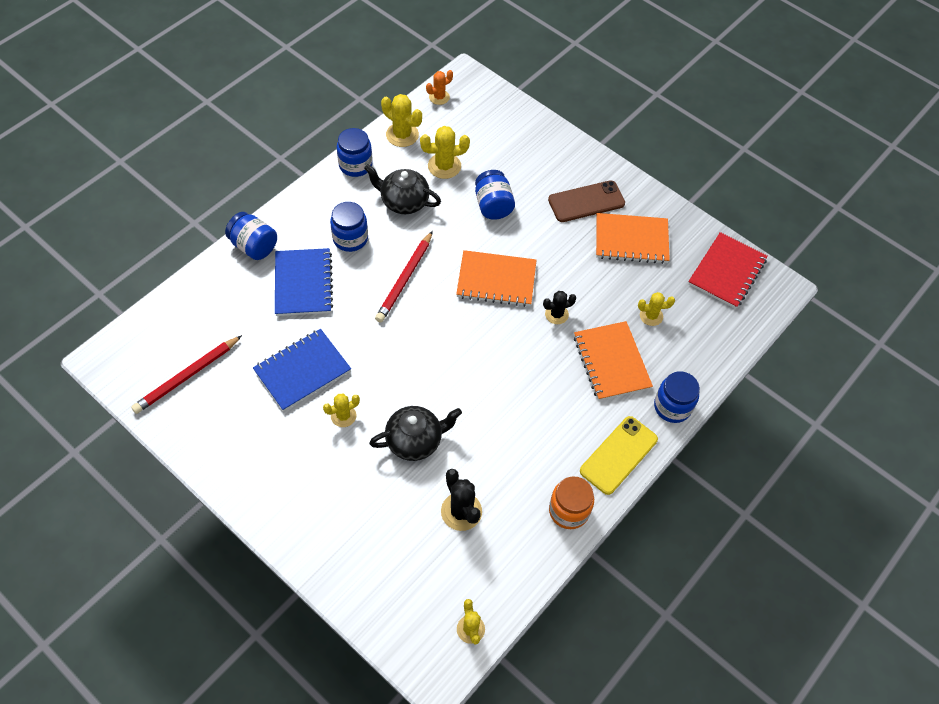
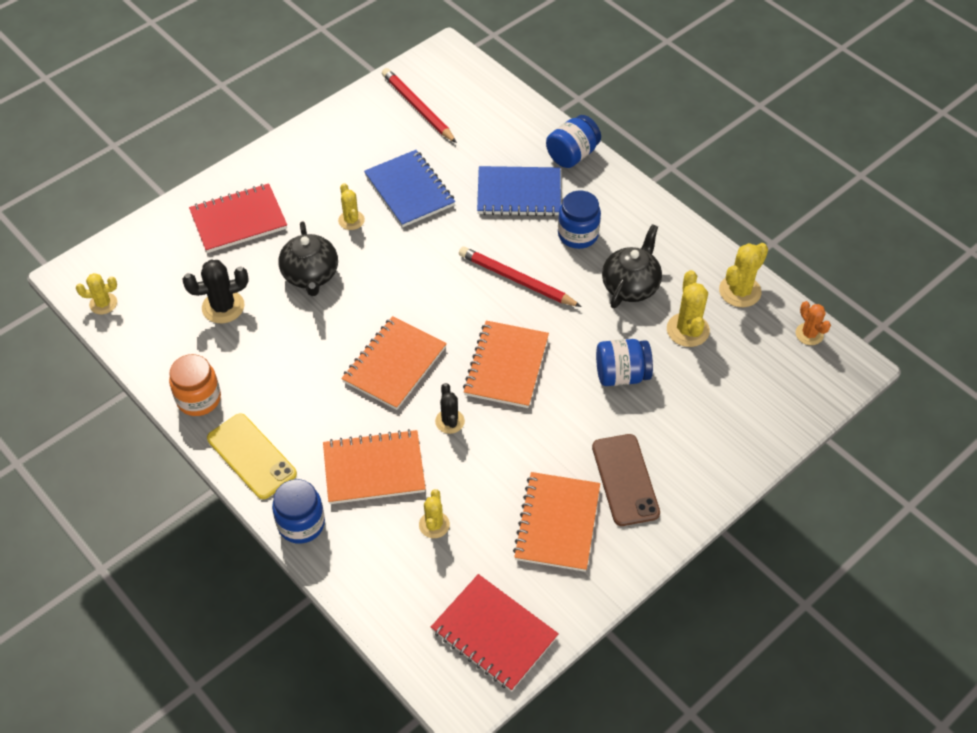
camera: 100 degrees right, 5 degrees down
(349, 519) = (238, 220): none -> red notebook
(355, 165) = (689, 244): blue jar -> none
(507, 359) = (394, 365): none -> orange notebook

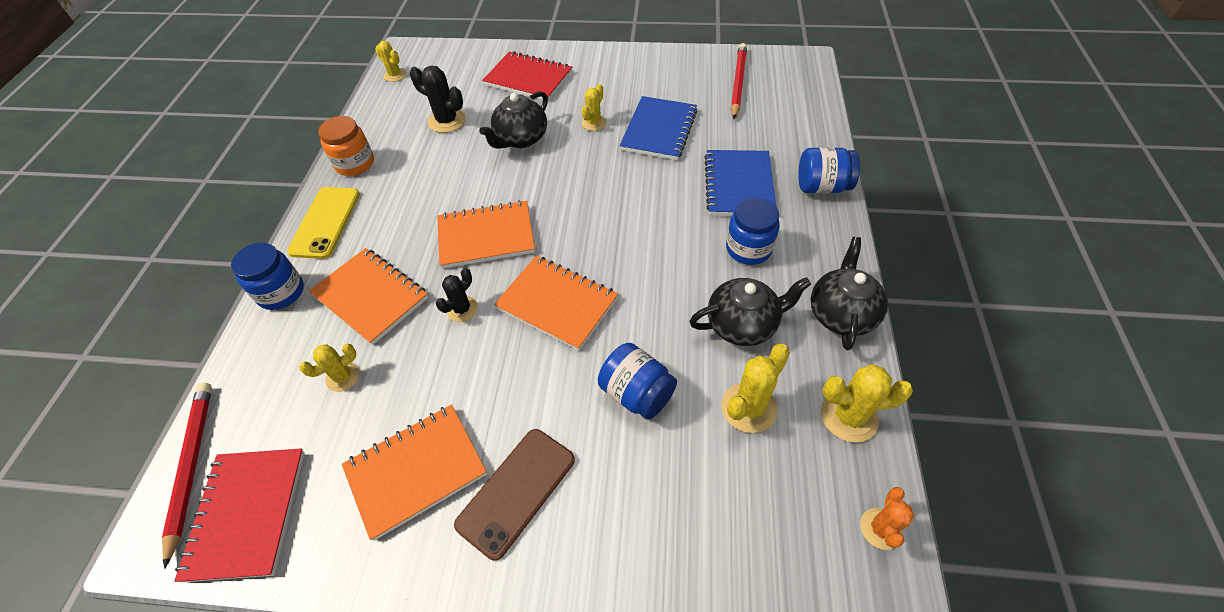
camera: 50 degrees right, 0 degrees up
(506, 366) = (557, 304): orange notebook -> orange notebook turned 60 degrees clockwise
(516, 280) = (652, 245): red pencil -> red pencil (191, 466)
(519, 193) = (739, 185): blue notebook -> blue notebook turned 45 degrees clockwise
(675, 235) = (841, 314): none -> black teapot

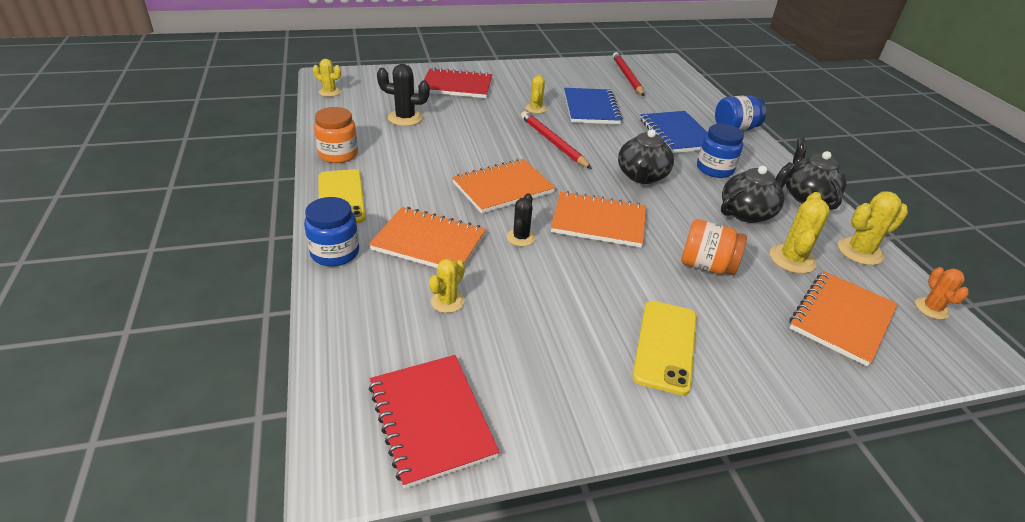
camera: 25 degrees left, 15 degrees down
(191, 466) = (341, 398): red pencil -> red pencil (553, 142)
(416, 471) = (569, 352): orange notebook -> orange notebook (841, 319)
(516, 491) = (665, 346): brown phone -> yellow phone
(520, 139) = (482, 123): black teapot -> black teapot (641, 176)
(637, 393) = (706, 266): blue jar -> orange jar

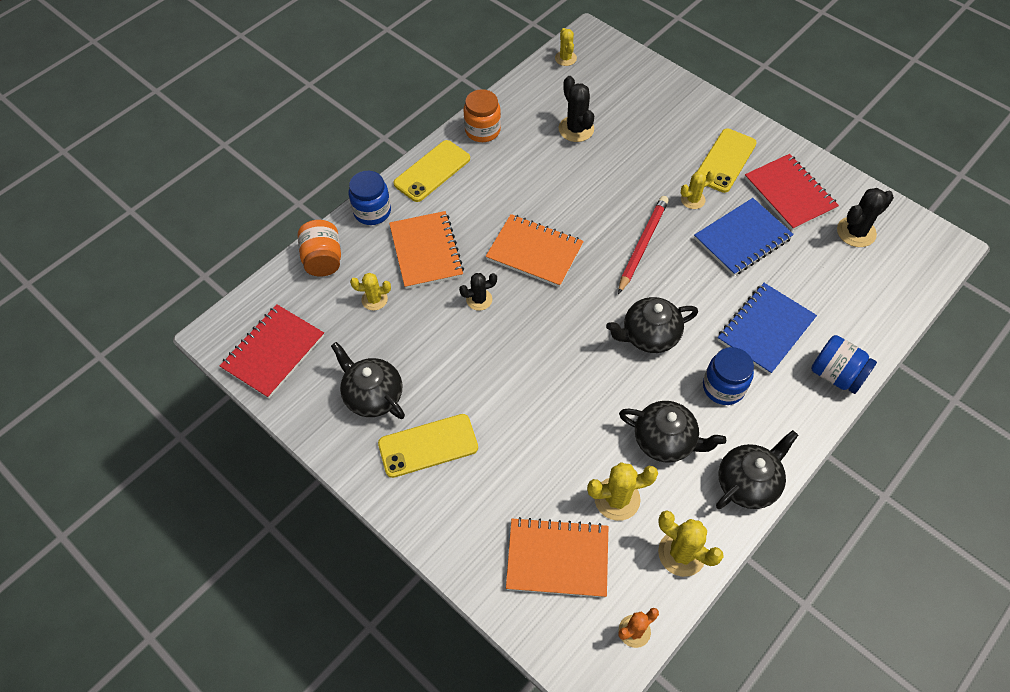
camera: 60 degrees right, 20 degrees up
(457, 86) = (672, 123): red notebook -> red notebook (789, 194)
(517, 85) = (725, 160): none -> yellow phone
(570, 359) = (373, 395): none -> black teapot
(598, 222) = (545, 337): orange notebook -> none
(627, 76) = (856, 232): red pencil -> black cactus
(706, 266) = (549, 437): orange jar -> orange jar (323, 259)

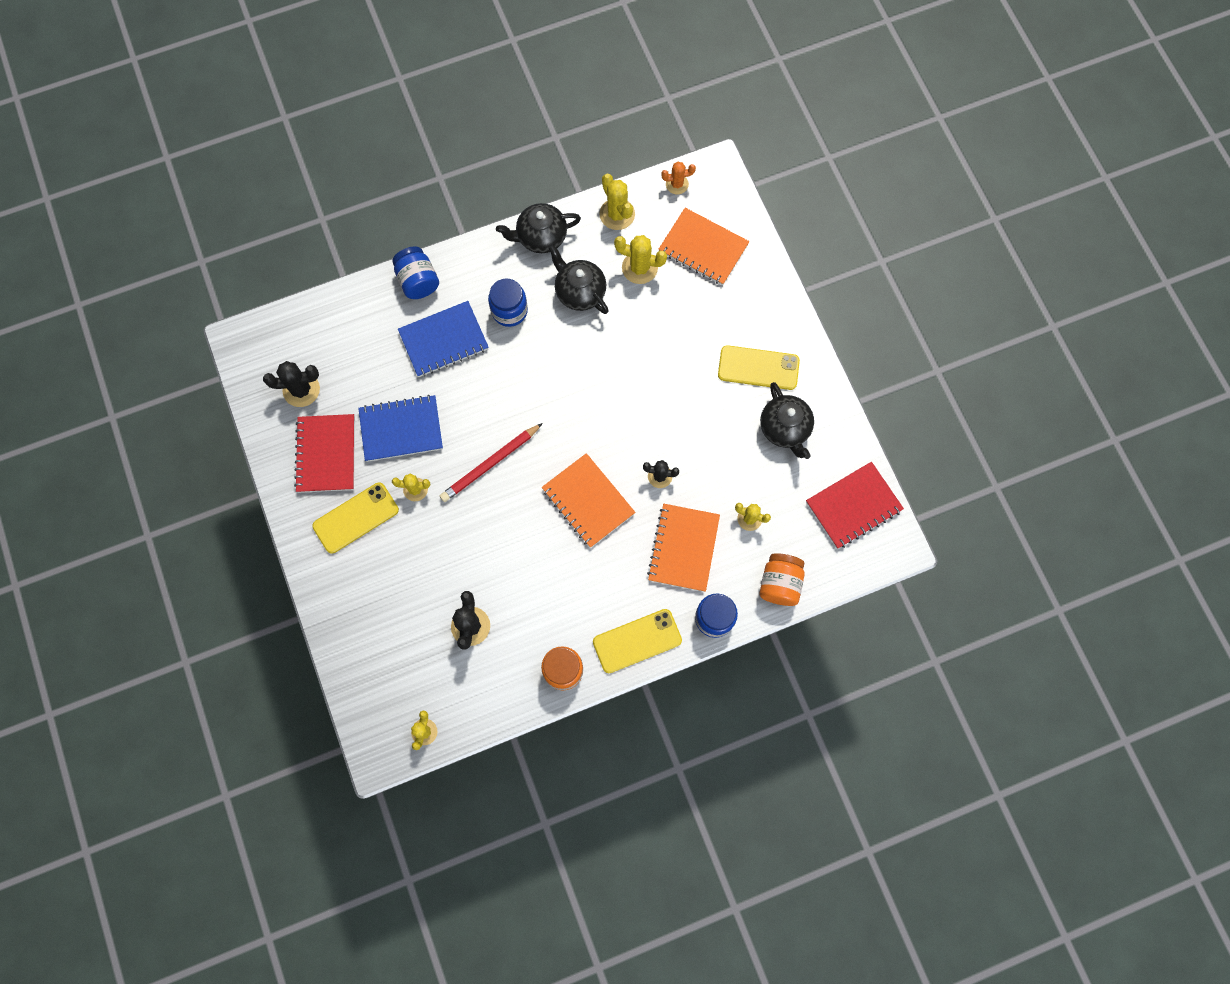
camera: 155 degrees left, 15 degrees up
(649, 336) = (539, 378): black teapot -> none

